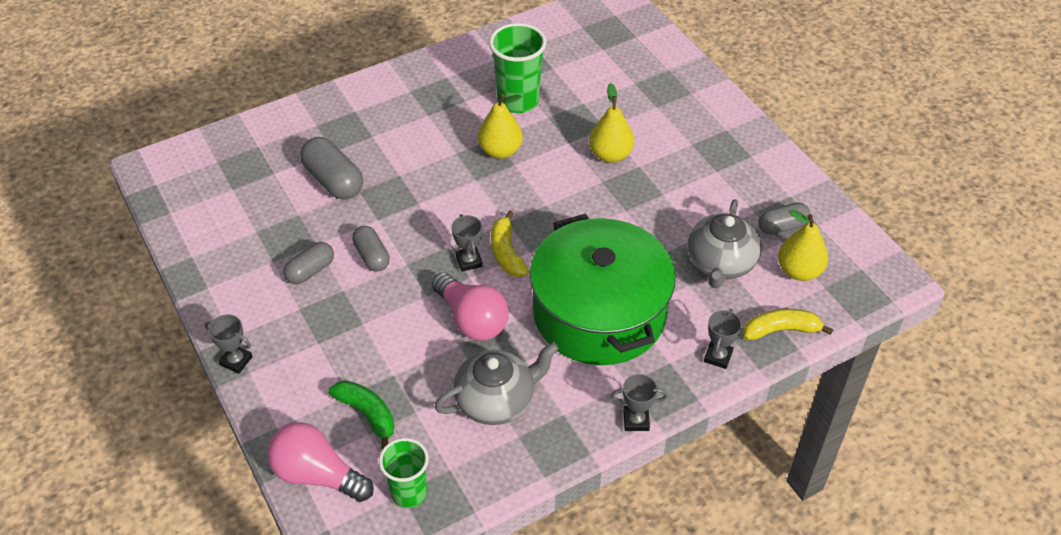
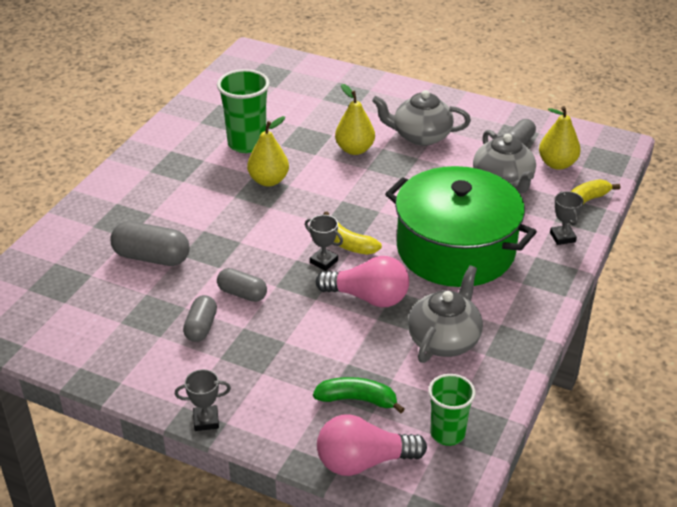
camera: 35 degrees left, 10 degrees down
(636, 420) = (553, 302): grey trophy -> none
(689, 170) = (420, 136): none -> grey teapot

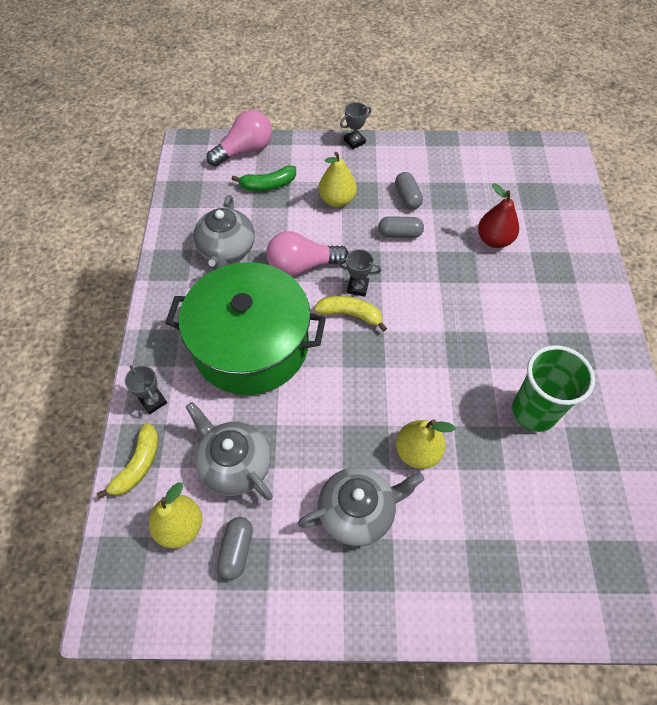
camera: 155 degrees right, 20 degrees up
(152, 257) = (494, 240): grey capsule -> red pear
(268, 181) = (470, 364): yellow pear -> yellow pear (337, 200)
(447, 433) = (199, 183): green cup -> none

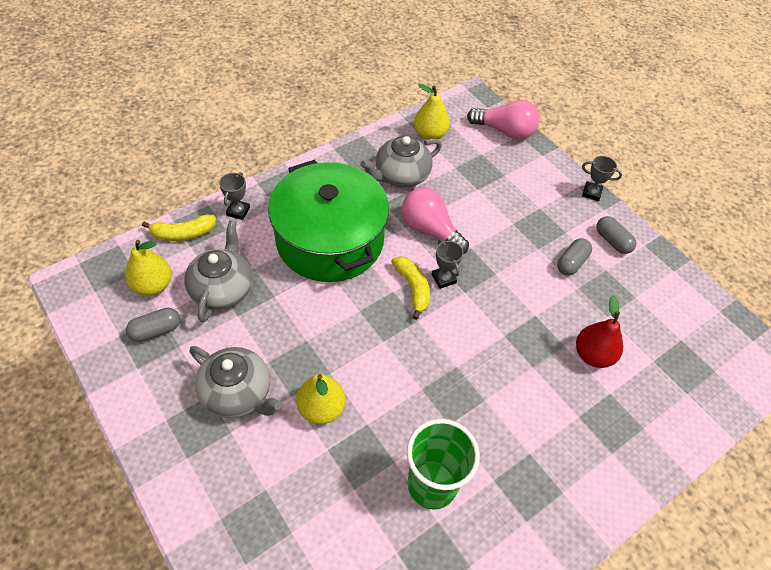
camera: 50 degrees right, 5 degrees down
(268, 185) = (486, 164): green banana -> none
(337, 200) = (517, 216): yellow pear -> yellow pear (430, 135)
(400, 234) = (527, 278): grey capsule -> grey capsule (612, 241)

